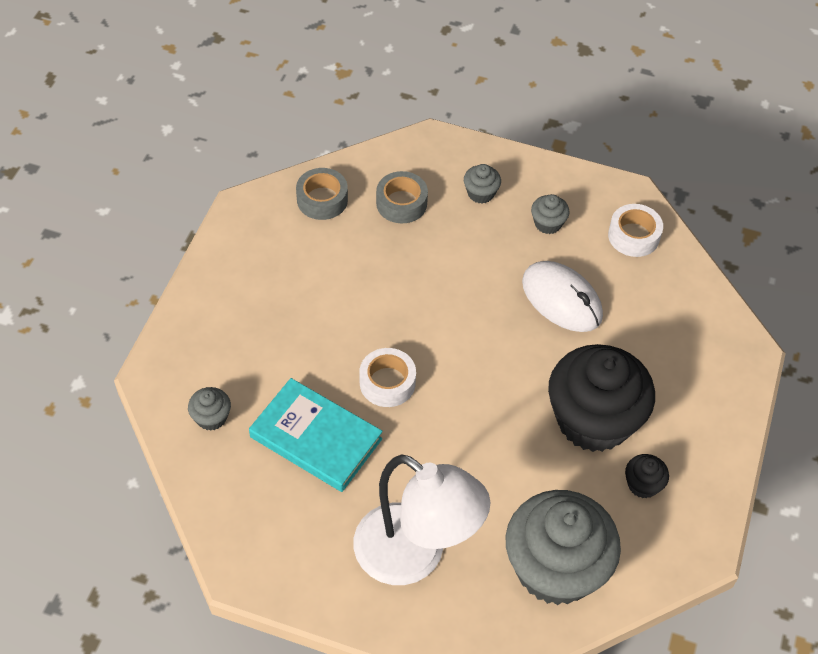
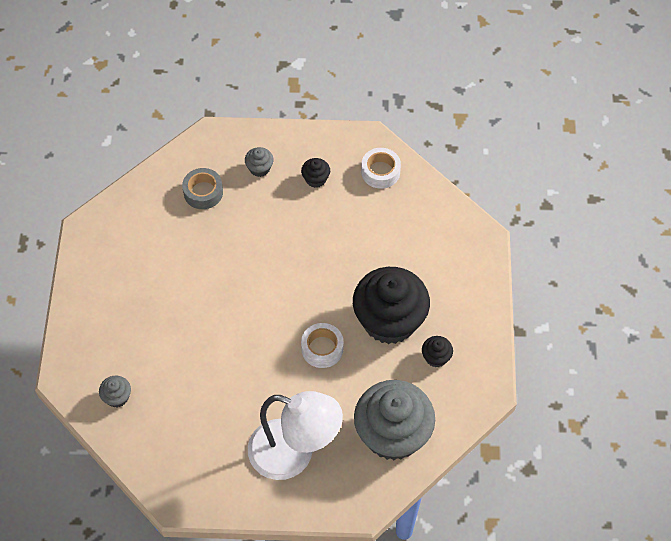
camera: 15 degrees left, 5 degrees up
(316, 438) = (197, 390): turquoise book -> none
(322, 200) = (143, 206): grey tape -> none
(387, 383) = (236, 334): white tape -> white tape (322, 348)
(548, 223) = (315, 179): grey cupcake -> black cupcake
(561, 299) = (342, 236): white mouse -> none

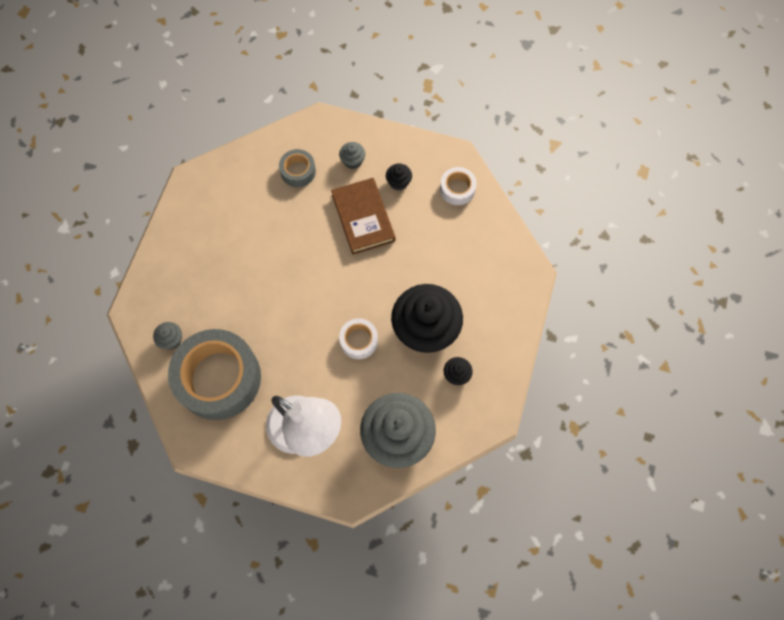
camera: 15 degrees right, 10 degrees up
(182, 424) = (219, 378): none -> grey tape
(288, 223) = (363, 217): none -> brown book

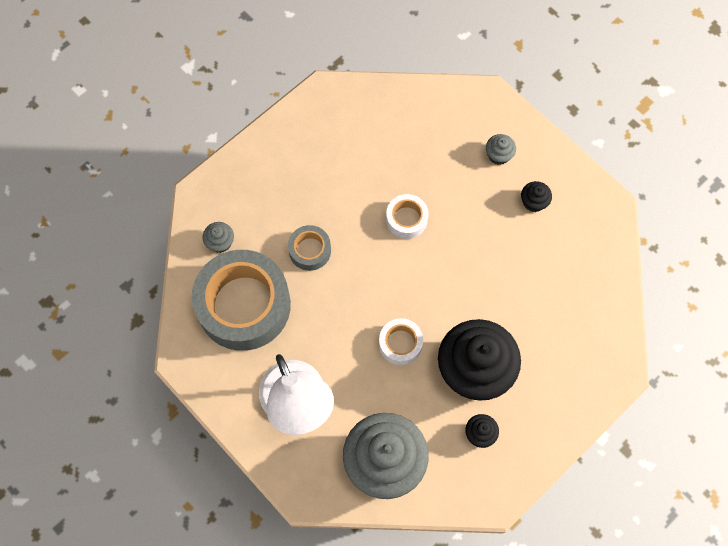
camera: 30 degrees right, 0 degrees up
(298, 171) = (436, 137): grey tape -> grey tape (310, 250)
(363, 217) = (476, 220): brown book -> none
(457, 189) = (592, 241): white tape -> white tape (406, 219)

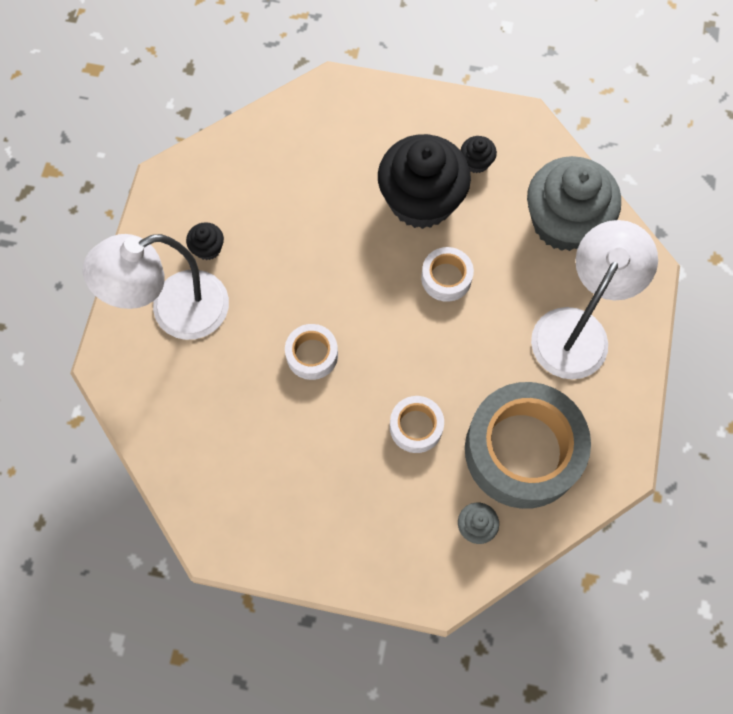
camera: 125 degrees left, 0 degrees up
(310, 250) = (416, 427): grey tape -> white tape
(498, 155) = (174, 311): grey cupcake -> white lamp

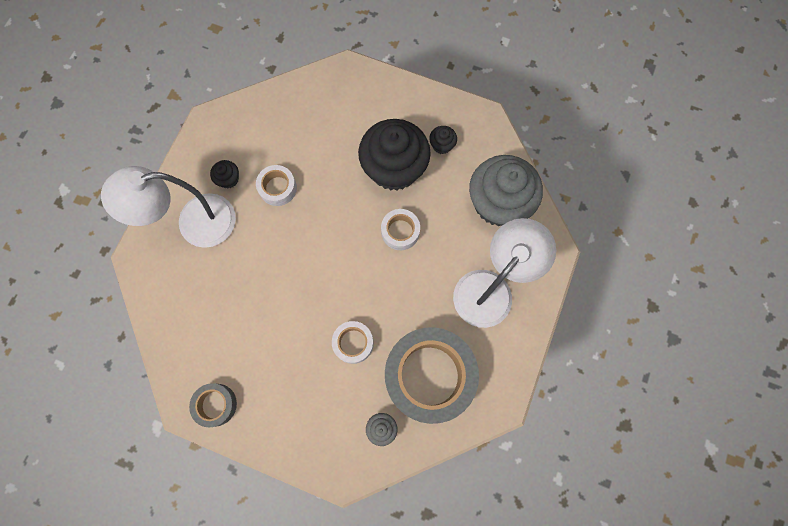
camera: 10 degrees right, 5 degrees up
(253, 535) = (215, 405): none -> grey tape
(312, 355) = (288, 274): white tape -> white tape (278, 188)

